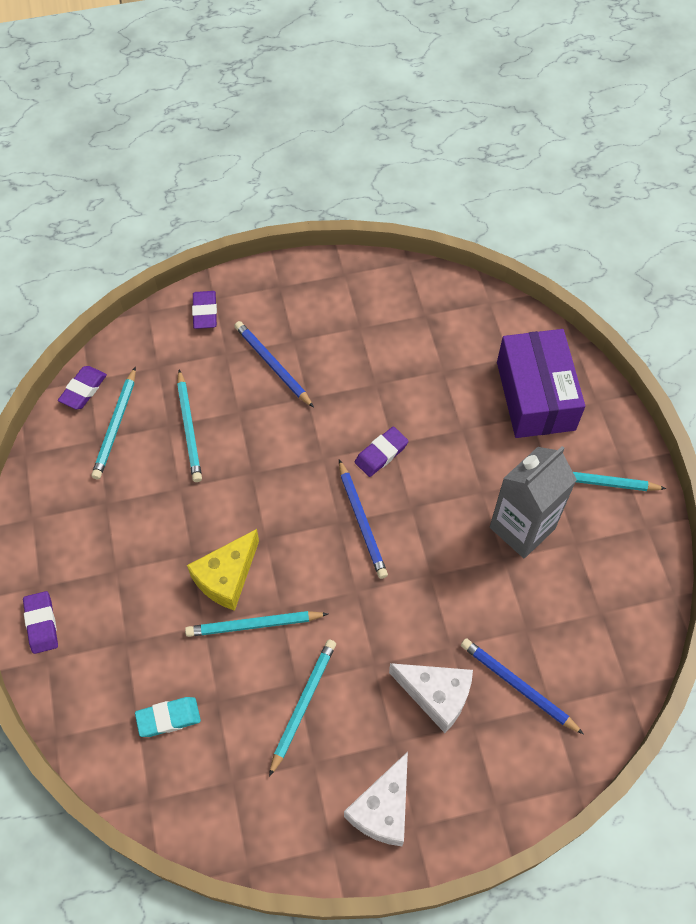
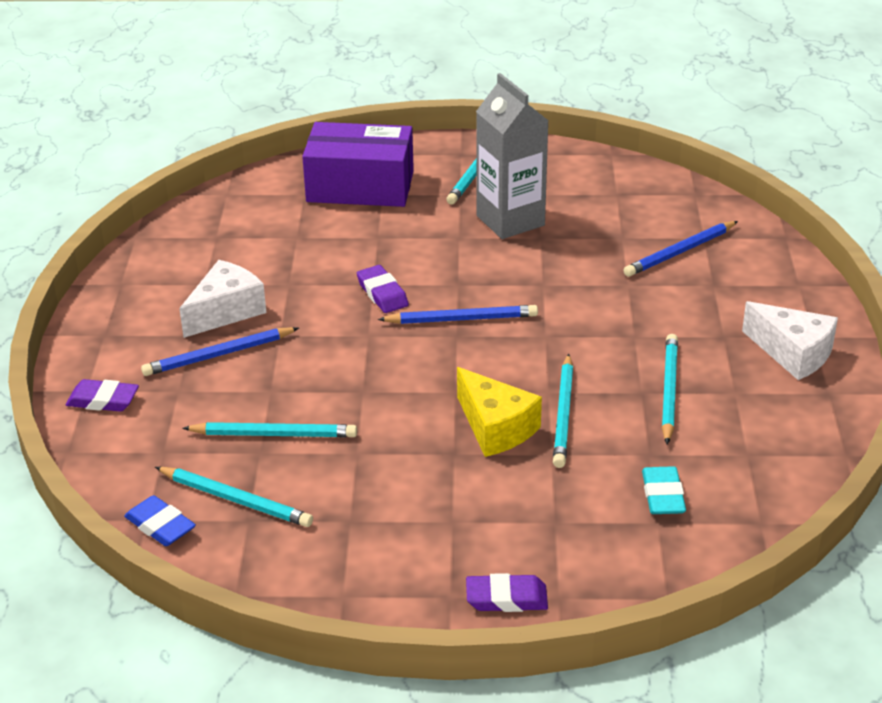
camera: 75 degrees left, 25 degrees down
(83, 390) = (160, 526): purple eraser -> blue eraser
(303, 705) = (669, 391): turquoise pencil -> turquoise pencil turned 60 degrees clockwise
(436, 695) = (678, 301): white cheese -> white cheese (226, 311)

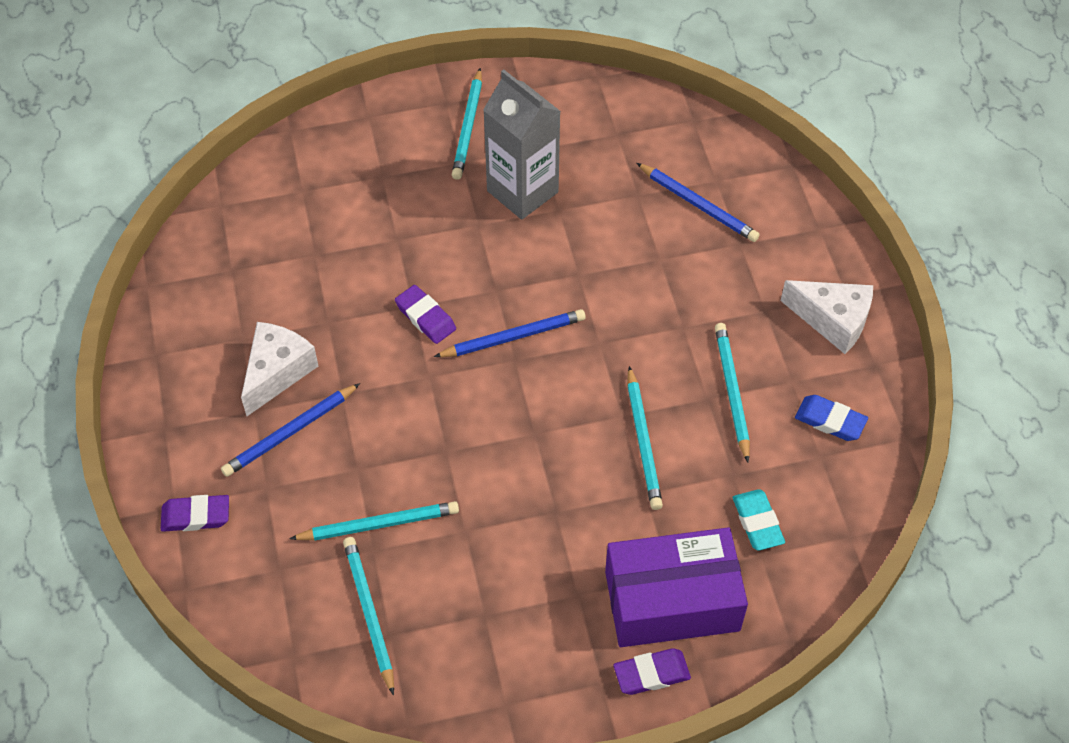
camera: 15 degrees left, 20 degrees up
(160, 526) = (309, 661): blue eraser -> blue eraser (830, 421)
(235, 500) = (369, 613): turquoise pencil -> turquoise pencil turned 120 degrees counterclockwise
(360, 186) = (356, 169): purple box -> purple box (672, 600)
(495, 428) = (585, 472): yellow cheese -> none
(680, 252) = (698, 205): blue pencil -> blue pencil turned 90 degrees counterclockwise

